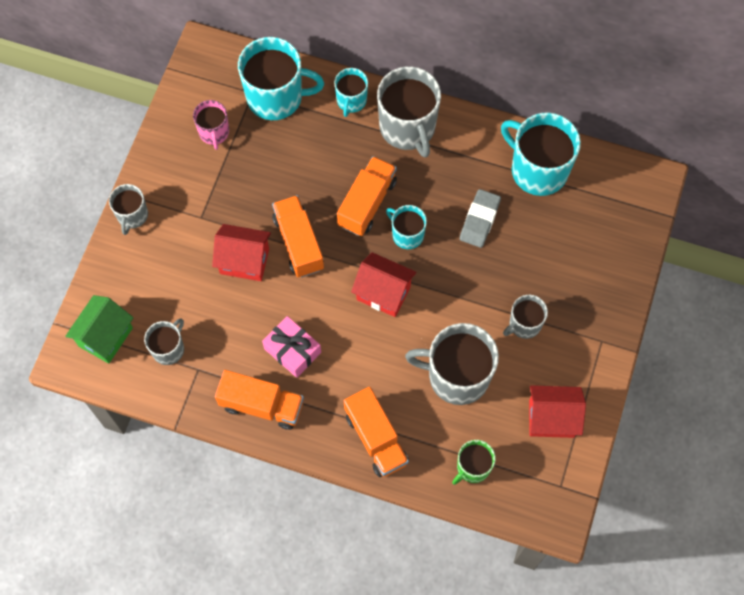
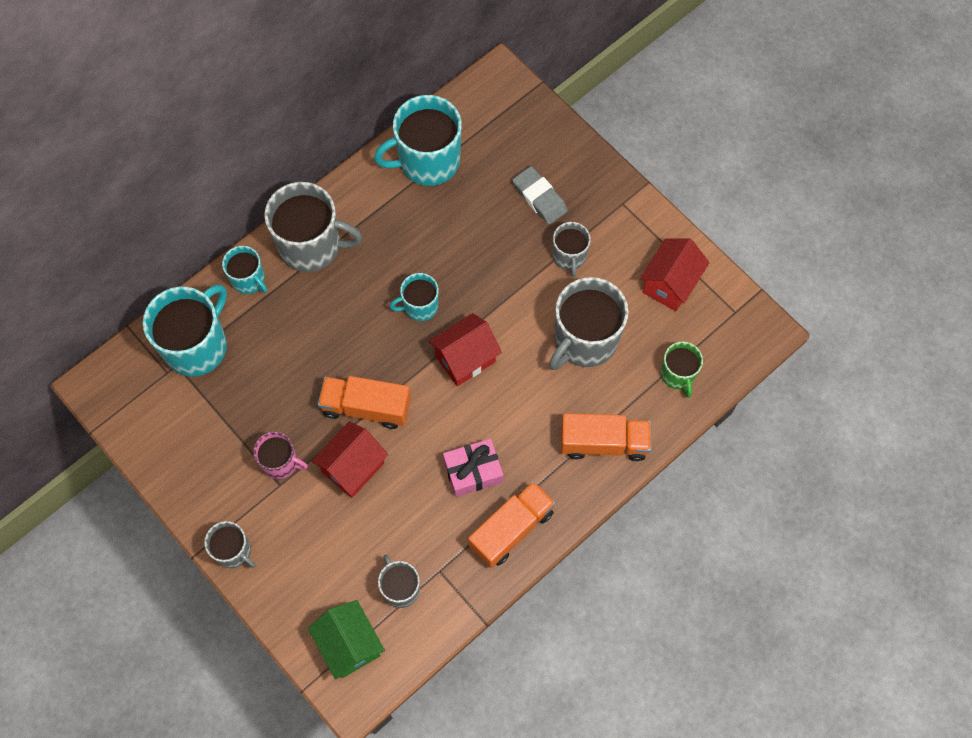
camera: 60 degrees left, 0 degrees up
(214, 132) = (195, 424): pink mug -> pink mug (280, 462)
(367, 203) = (365, 324): orange truck -> none
(479, 220) = (445, 237): grey eraser -> grey eraser (539, 198)

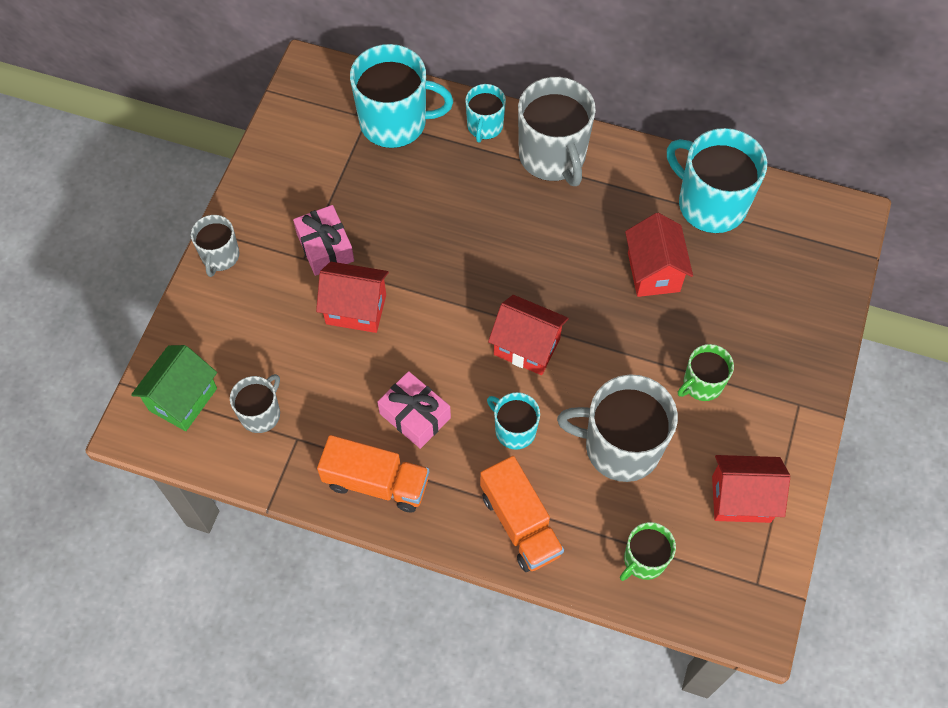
camera: 60 degrees right, 5 degrees down
(280, 462) = (325, 247): pink mug -> pink gift
(366, 407) = (422, 288): orange truck -> none
(420, 306) = (554, 278): turquoise mug -> turquoise mug (514, 430)
(459, 234) = (653, 272): none -> red house
(539, 198) = (746, 323): grey eraser -> none
(569, 256) = (702, 384): grey mug -> green mug

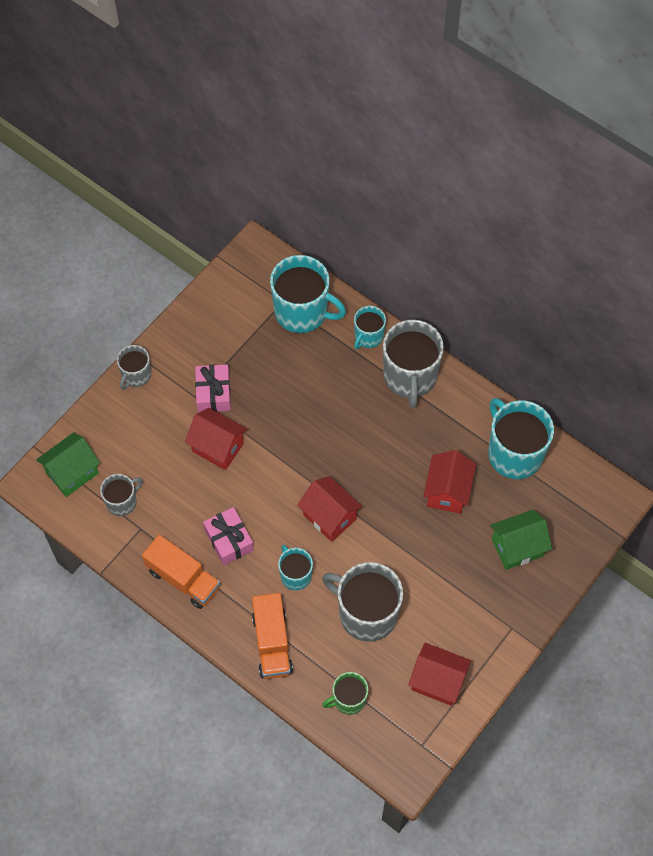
camera: 20 degrees right, 0 degrees up
(702, 384) = (446, 588): green mug -> none
(762, 309) = (517, 547): none -> green house

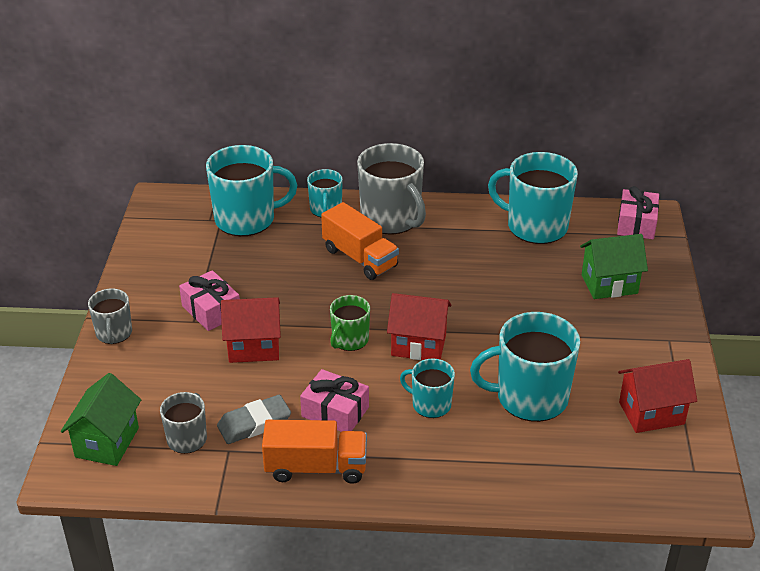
camera: 35 degrees left, 25 degrees down
(171, 516) = (254, 423): none -> grey eraser
(272, 643) = (463, 471): orange truck -> orange truck (360, 258)
(348, 699) = (586, 474): green mug -> green mug (349, 340)
(366, 613) = (530, 398): grey mug -> turquoise mug
(447, 492) = (507, 276): red house -> none
(517, 547) = (609, 284): green house -> green house turned 45 degrees clockwise
(597, 500) = (636, 224): none -> pink gift

